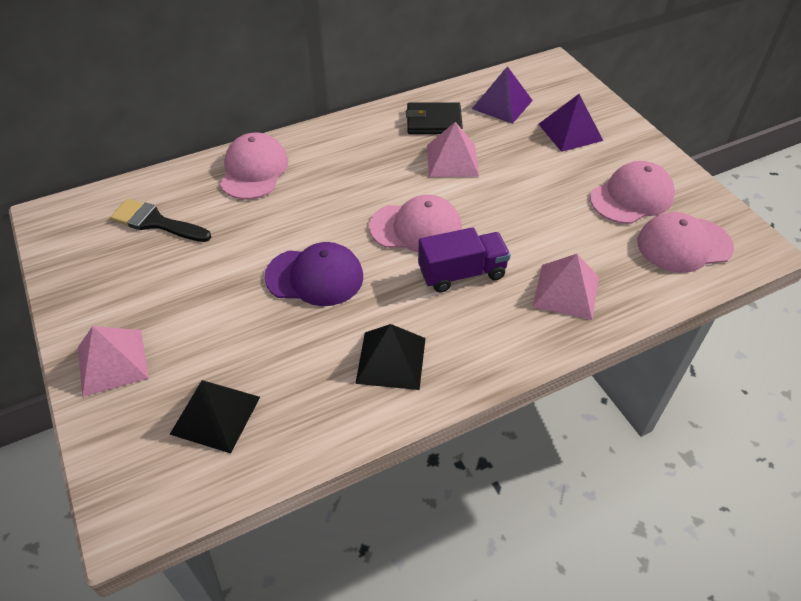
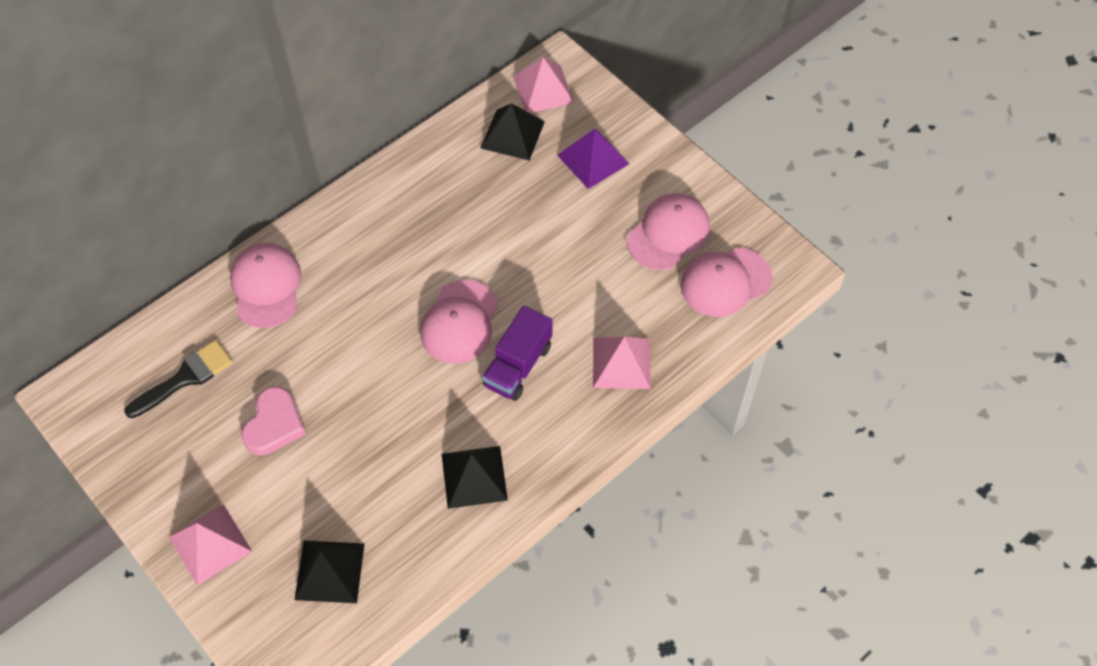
camera: 15 degrees left, 10 degrees up
(155, 222) = (186, 377): black brush -> black brush turned 135 degrees clockwise
(216, 274) = (274, 425): none -> pink heart
(315, 277) = (374, 404): purple cap -> none
(416, 228) = (459, 322): pink cap -> pink cap turned 120 degrees clockwise
(434, 122) = (443, 176): black wallet -> none
(452, 160) = (476, 226): pink pyramid -> pink pyramid (543, 89)
(462, 273) = (518, 365): purple truck -> purple truck turned 150 degrees clockwise
(502, 104) = (512, 134): purple pyramid -> black pyramid

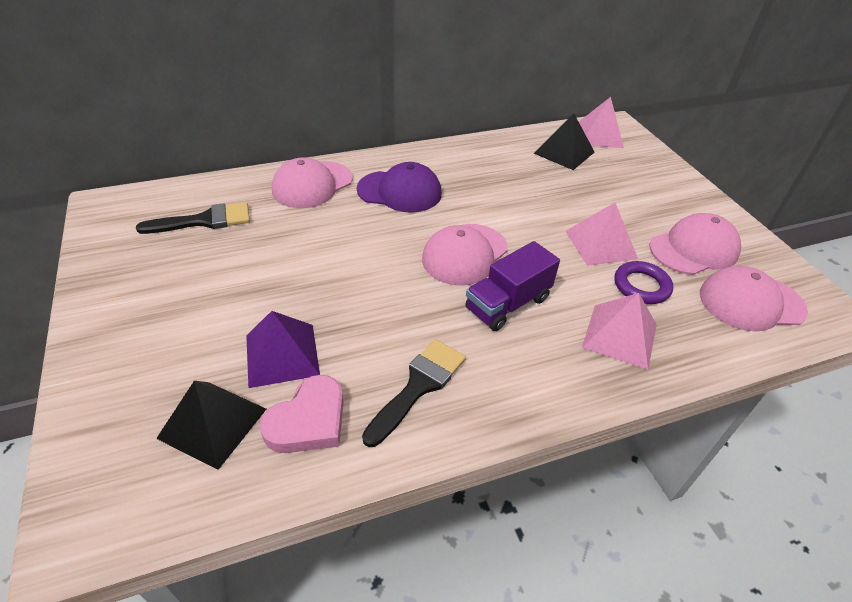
camera: 20 degrees right, 15 degrees down
(210, 544) = (120, 351): pink pyramid -> pink pyramid (600, 244)
(266, 286) = (312, 185): pink cap -> pink cap turned 150 degrees counterclockwise
(274, 425) = (251, 276): pink heart -> pink heart (308, 421)
(362, 262) = (399, 191): none -> purple cap
(474, 476) = (418, 386): black pyramid -> black brush
(593, 159) = (631, 183): purple pyramid -> purple pyramid (282, 354)
(629, 299) = (641, 286): none -> purple ring

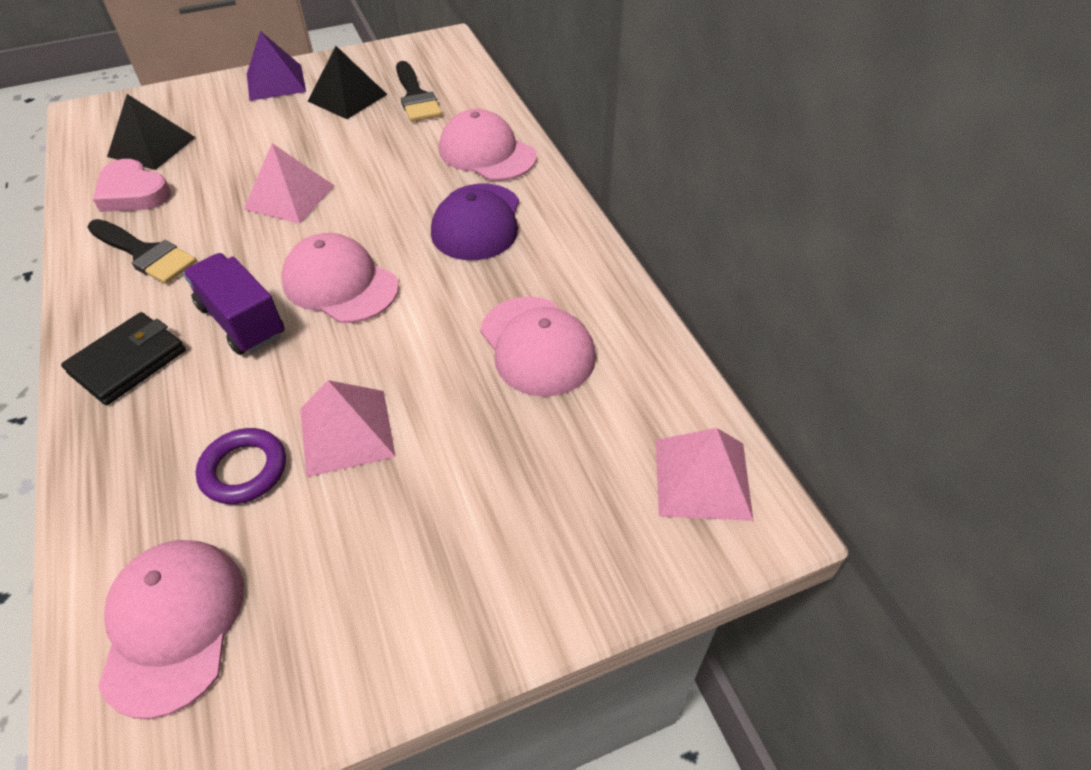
camera: 90 degrees right, 5 degrees up
(282, 354) = (213, 169): purple pyramid -> purple pyramid (275, 82)
(559, 368) = (128, 362): none -> black wallet
(564, 152) = (618, 411): black pyramid -> black pyramid (347, 97)
(620, 335) = (158, 427): pink pyramid -> pink pyramid (289, 197)
(693, 249) = (320, 569): pink cap -> pink cap (537, 346)

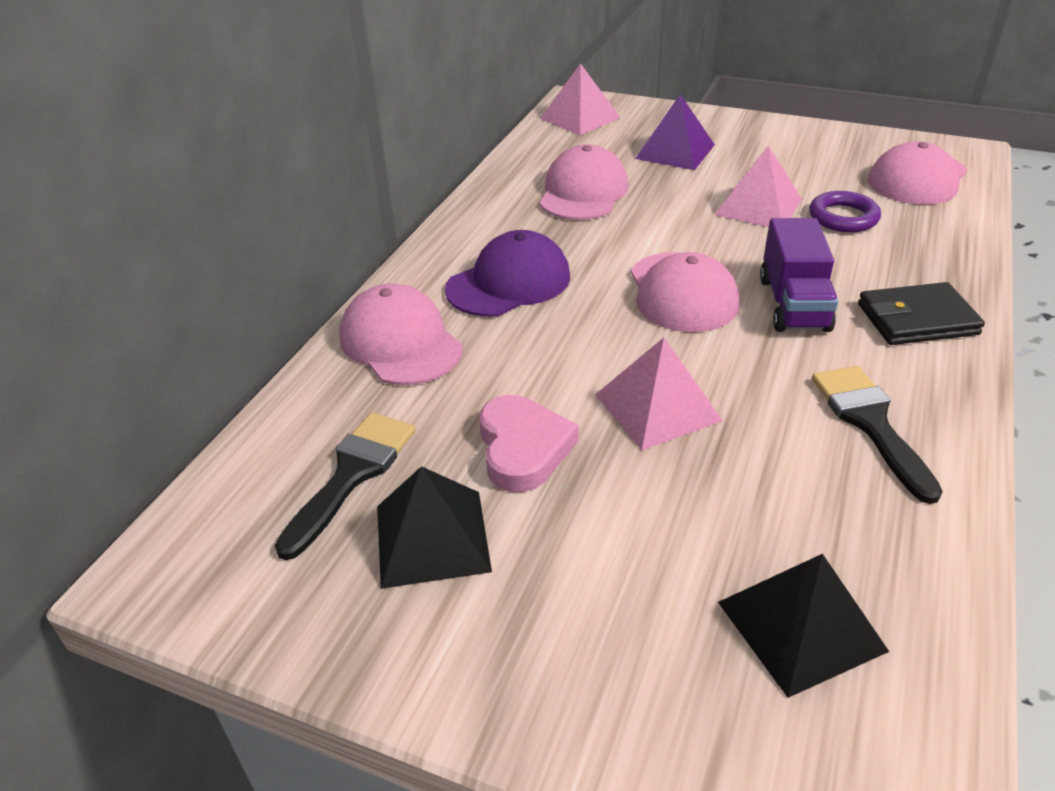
camera: 135 degrees left, 10 degrees down
(133, 193) = (861, 534): pink heart -> pink heart (523, 448)
(275, 82) = (495, 666): purple pyramid -> purple pyramid (675, 151)
(487, 153) = (400, 342): pink cap -> pink cap turned 150 degrees clockwise

